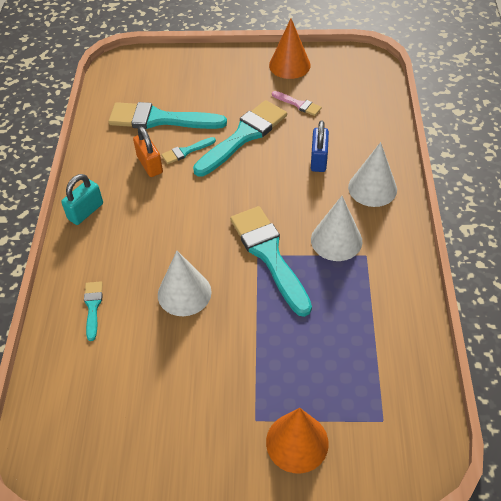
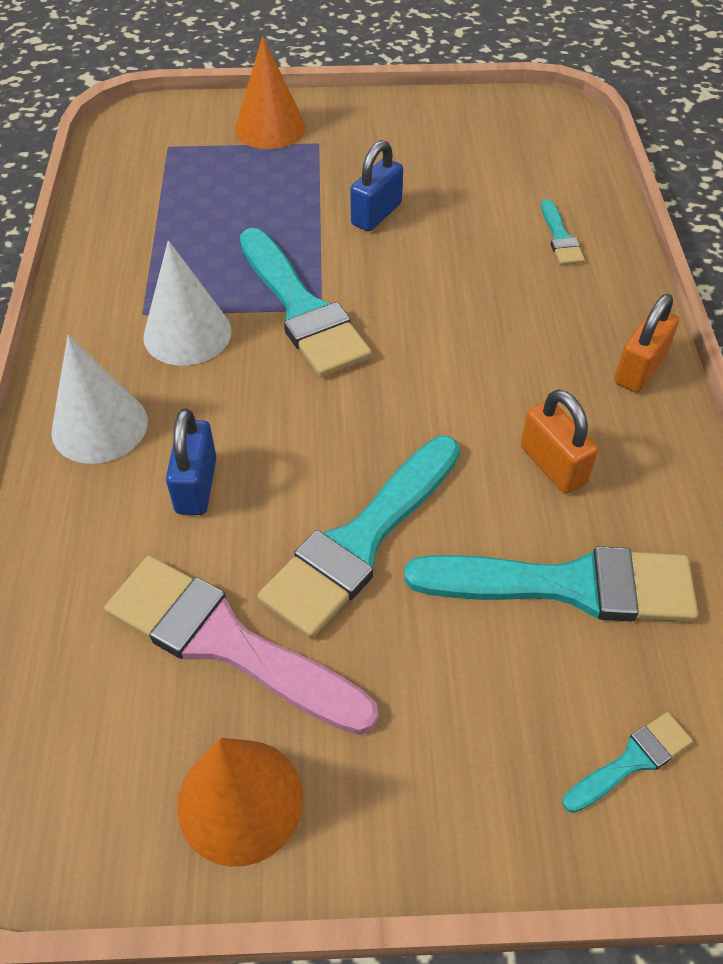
camera: 175 degrees right, 0 degrees up
(86, 211) = (639, 369): turquoise padlock -> orange padlock
(184, 293) = (430, 257): white cone -> none
(186, 151) = (484, 498): turquoise brush -> turquoise brush (631, 761)
(215, 333) = (376, 214): none -> blue padlock
(298, 104) = (226, 642): pink brush -> pink brush, size x2.13

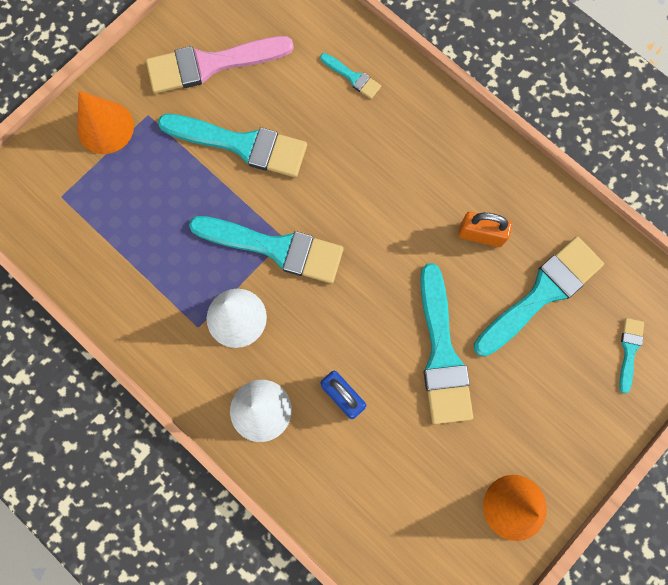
camera: 45 degrees left, 25 degrees up
(226, 642) = (440, 453): pink brush -> pink brush (211, 64)
(376, 214) = (241, 144): blue padlock -> turquoise brush
(639, 369) = (467, 139): orange padlock -> none

